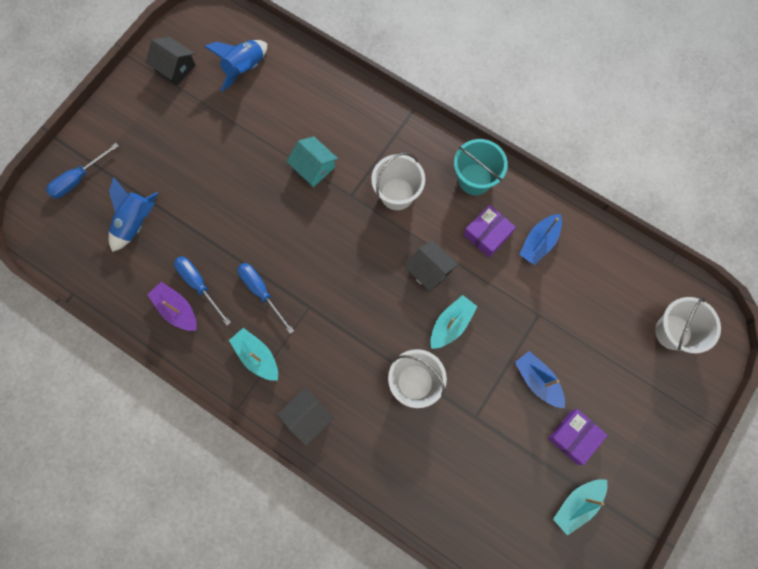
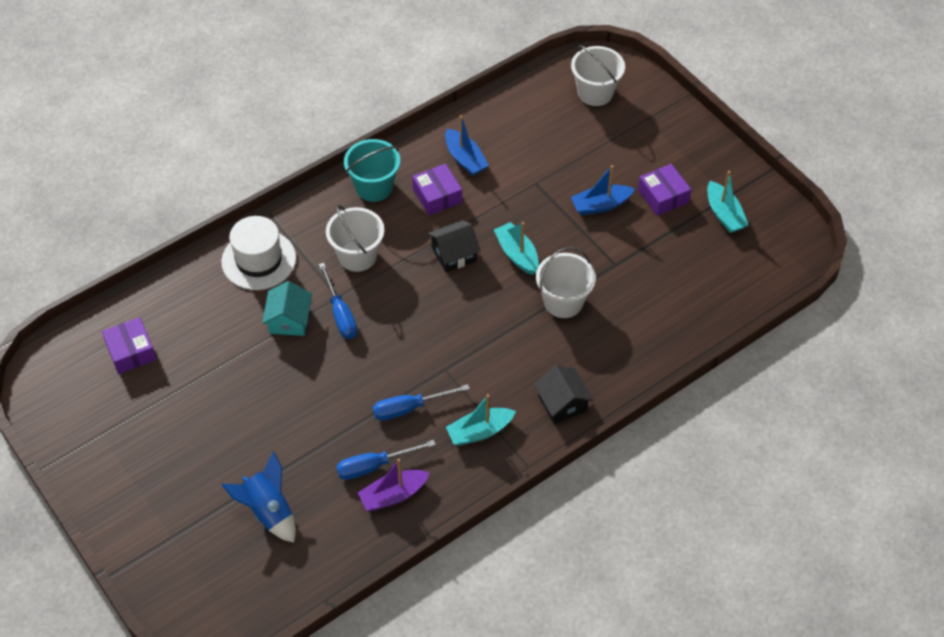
camera: 70 degrees left, 20 degrees down
(78, 179) = (180, 561): blue screwdriver -> blue screwdriver (340, 314)
(175, 68) = (89, 421): black house -> none
(245, 69) = (131, 351): blue rocket -> purple box
(313, 167) = (289, 320): turquoise house -> turquoise house turned 60 degrees counterclockwise
(363, 121) = (259, 260): none -> white hat

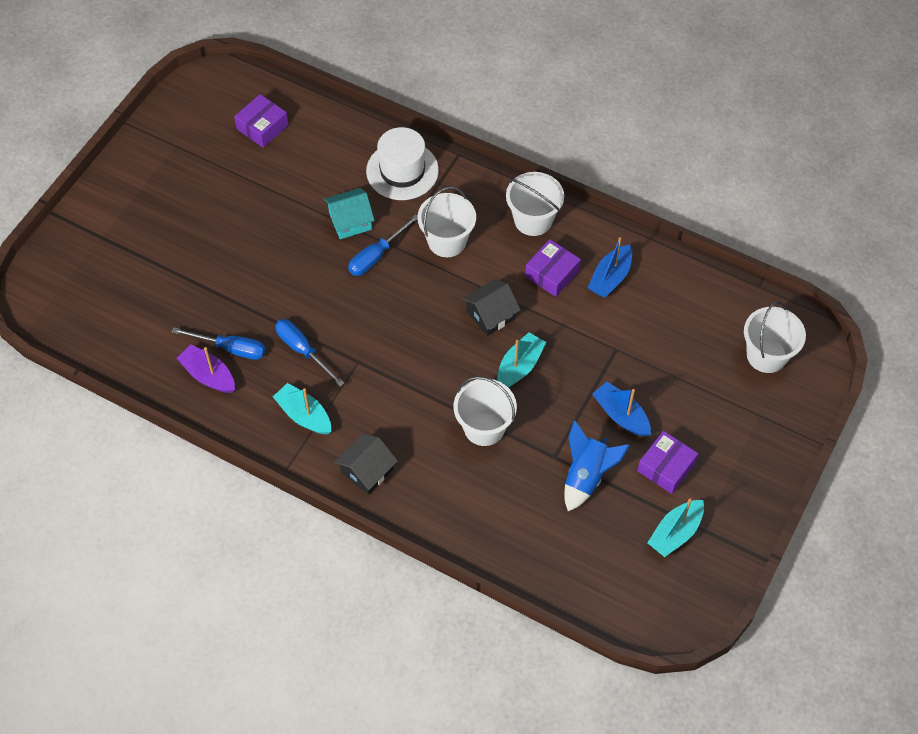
camera: 65 degrees right, 5 degrees up
(268, 511) = (153, 291): blue rocket -> blue rocket (586, 476)
(374, 187) = (533, 220): turquoise bucket -> white bucket
(374, 466) = (231, 348): blue screwdriver -> blue screwdriver turned 150 degrees clockwise
(454, 254) = (490, 315): black house -> black house turned 75 degrees counterclockwise

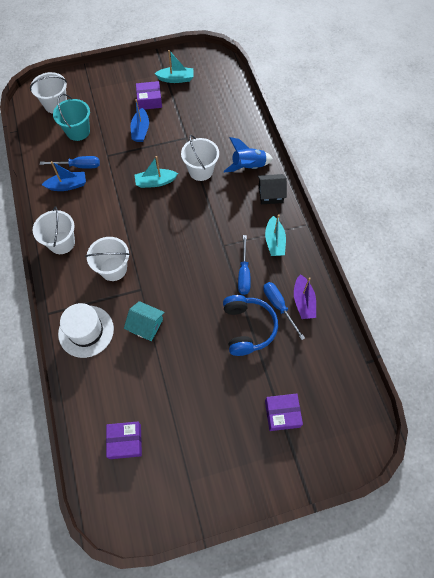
camera: 135 degrees left, 5 degrees up
(244, 301) = (247, 328): none -> blue headphones
(376, 256) = (155, 292): blue screwdriver -> blue screwdriver (78, 166)
(490, 315) = (139, 214): black house -> none
(552, 274) = (88, 209): purple box -> purple box (282, 413)
(586, 476) = (183, 121): blue rocket -> blue rocket (248, 167)
(691, 346) = (78, 131): none -> turquoise bucket

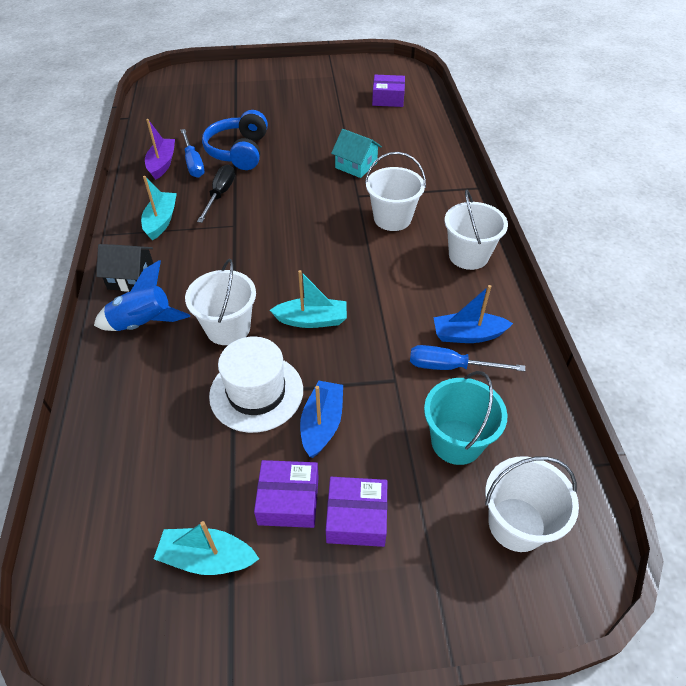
camera: 170 degrees left, 15 degrees down
(86, 331) = (428, 168): white hat -> white hat (256, 392)
(244, 274) = (220, 194): blue screwdriver -> black screwdriver
(282, 413) = (233, 98): purple box -> purple box (356, 518)

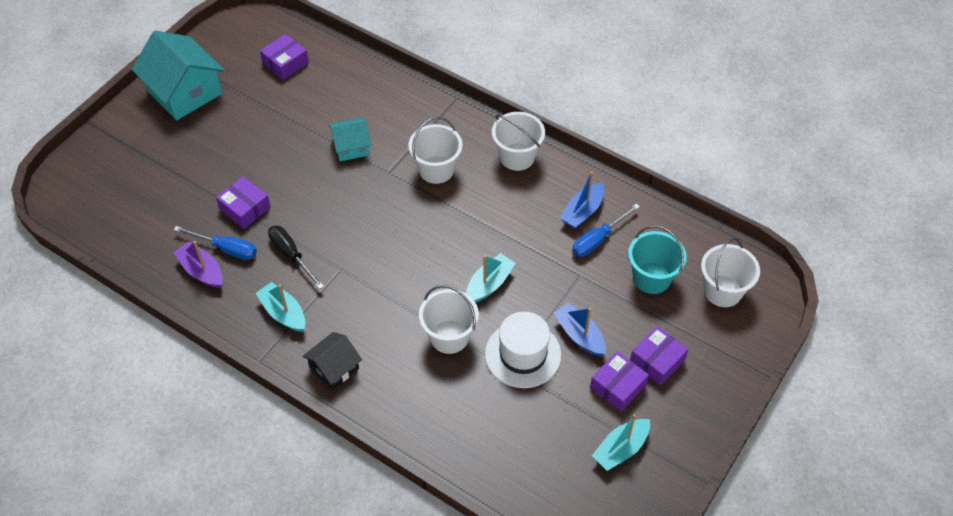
camera: 50 degrees left, 5 degrees up
(143, 323) = (394, 385): blue rocket -> none
(239, 151) = (245, 208): blue headphones -> purple box
(306, 77) = (184, 92): none -> turquoise house

